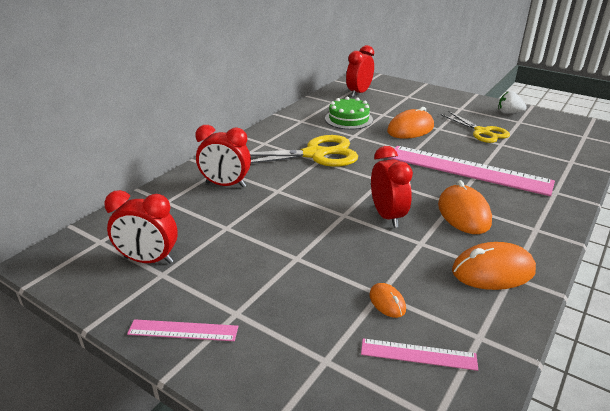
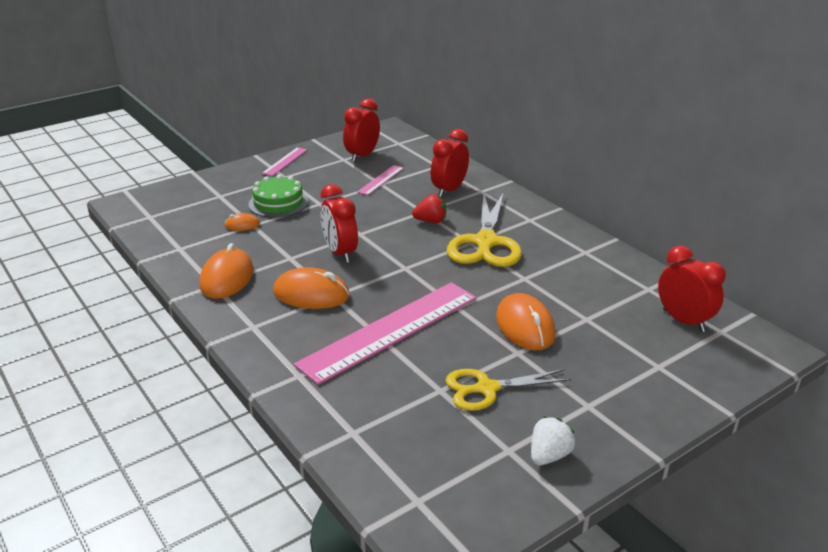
camera: 110 degrees right, 0 degrees up
(294, 183) = (431, 221): none -> red strawberry
(348, 119) = (578, 286): green cake -> green cake (278, 203)
(387, 216) = (340, 253): red clock -> red clock turned 60 degrees clockwise
(418, 354) = (192, 223): pink ruler -> pink ruler (381, 180)

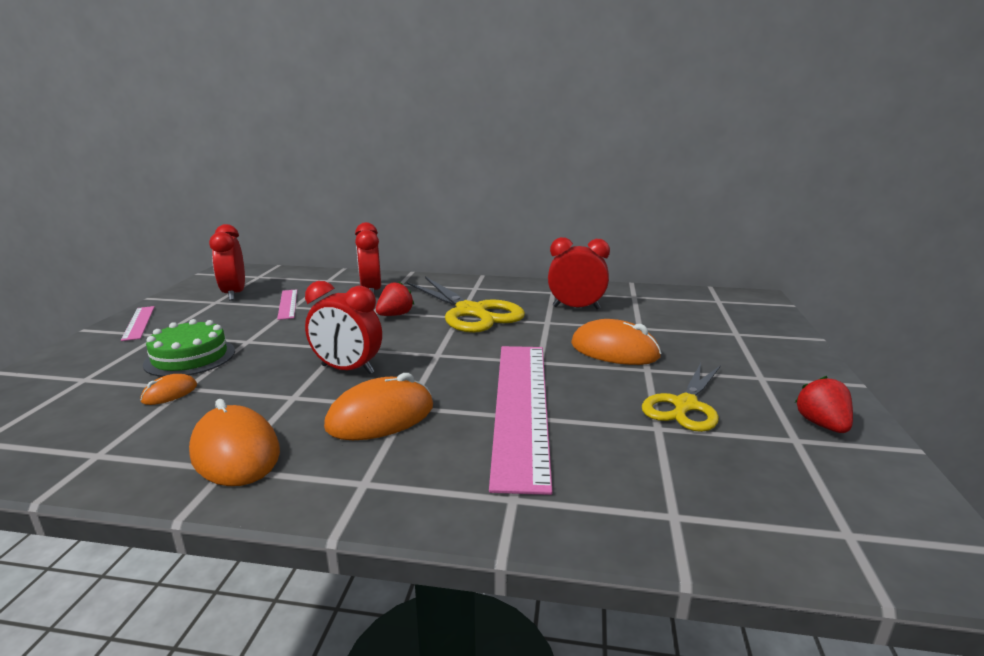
camera: 45 degrees left, 10 degrees down
(549, 455) = (822, 425): white strawberry -> red strawberry
(683, 321) = (690, 304): red clock -> red clock (576, 308)

